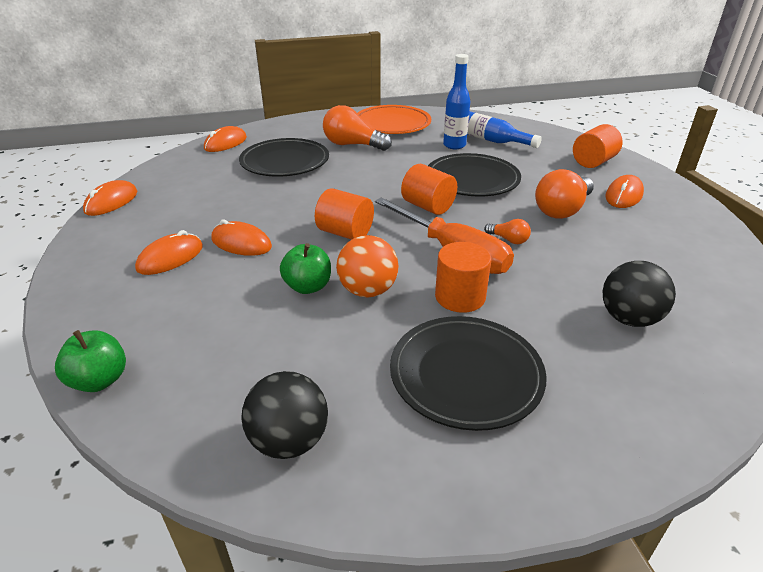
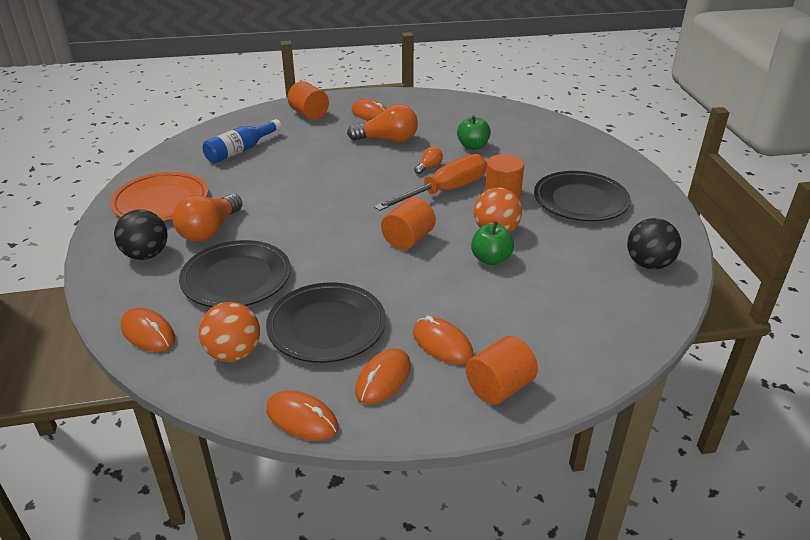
camera: 85 degrees left, 0 degrees up
(100, 380) = (617, 357): green apple -> green apple (473, 146)
(193, 171) = (233, 353): none -> orange ball
(241, 243) = (419, 299): orange mouse -> orange mouse (383, 379)
(428, 206) = (369, 196): orange cylinder -> orange cylinder (499, 387)
(454, 145) = (243, 170): blue bottle -> none
(472, 180) = (323, 170): black plate -> black plate (326, 326)
(562, 210) = (387, 140): orange light bulb -> orange light bulb turned 45 degrees counterclockwise
(629, 318) = (522, 143): black ball -> black ball (146, 255)

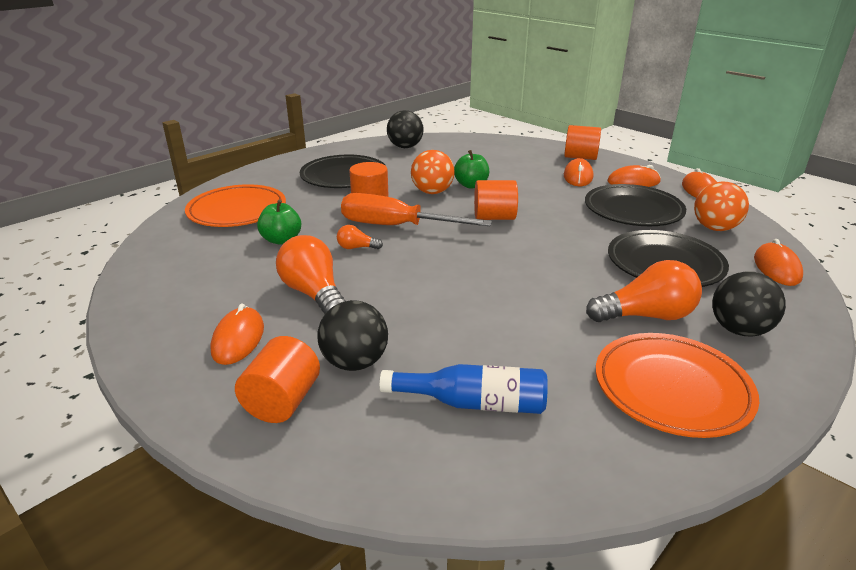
camera: 125 degrees left, 5 degrees down
(310, 134) = (355, 362): none -> black ball
(543, 142) = (237, 211): none -> orange plate

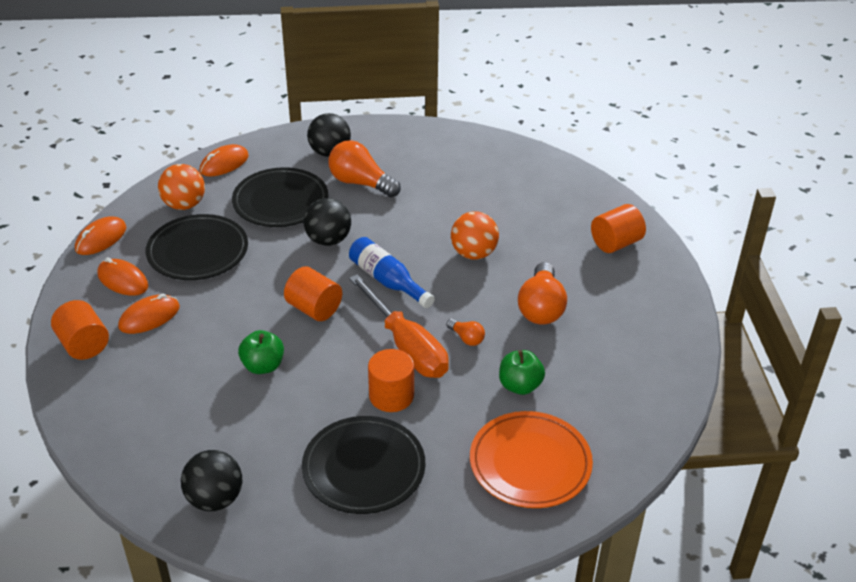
camera: 140 degrees left, 10 degrees up
(238, 339) = (617, 296): orange mouse -> none
(355, 362) = (558, 244): black ball -> black ball (328, 240)
(432, 192) = (313, 378): orange ball -> orange ball (473, 253)
(473, 403) = (519, 194): blue bottle -> blue bottle (387, 281)
(672, 388) = (417, 152): orange plate -> none

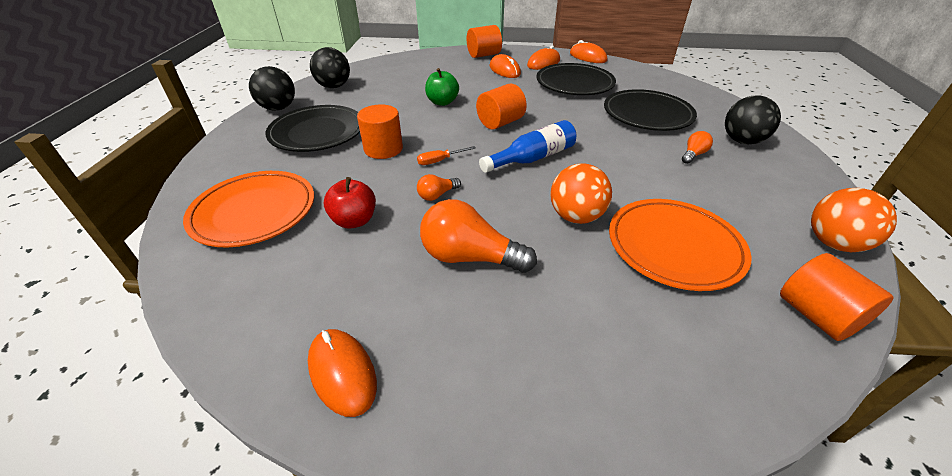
camera: 100 degrees right, 0 degrees up
(184, 205) = (633, 80): orange ball -> orange ball (833, 243)
(224, 164) = (696, 94): orange mouse -> orange mouse (342, 373)
(328, 240) = (593, 133): black ball -> black ball (278, 108)
(361, 183) = (693, 155): orange light bulb -> orange light bulb, size x0.49
(406, 346) = (440, 161): orange screwdriver -> orange screwdriver, size x0.40
(495, 208) = (674, 247): none -> orange plate
(520, 386) = (354, 221): green apple -> red apple
(615, 243) = (608, 376): orange cylinder -> orange cylinder (816, 315)

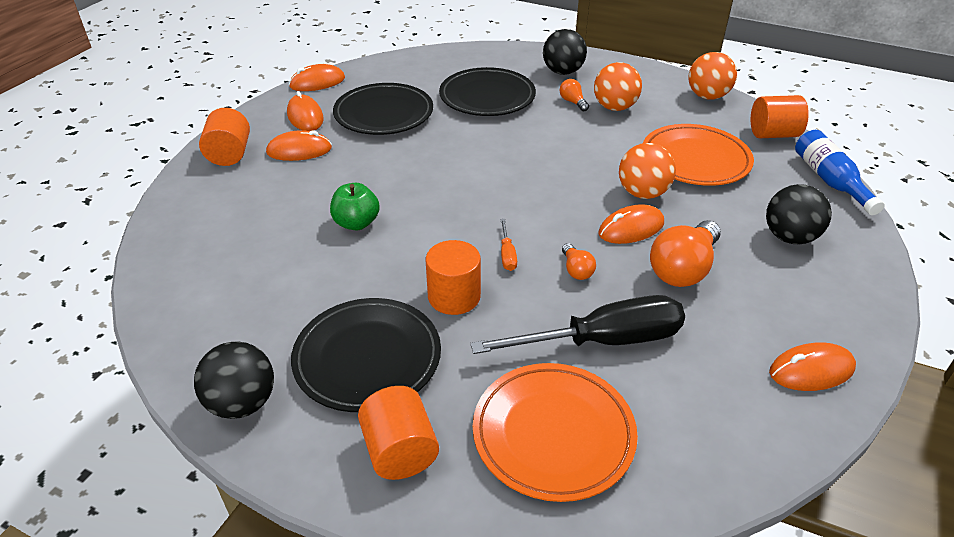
camera: 70 degrees left, 0 degrees up
(334, 86) = (208, 326): black ball -> black ball (789, 237)
(354, 221) = (602, 341): red apple -> black screwdriver
(500, 123) = (444, 190): orange cylinder -> orange cylinder (400, 451)
(513, 217) = (631, 228): none -> orange mouse
(532, 158) = (534, 189): blue bottle -> blue bottle (830, 181)
(715, 179) = (614, 107): none -> orange ball

